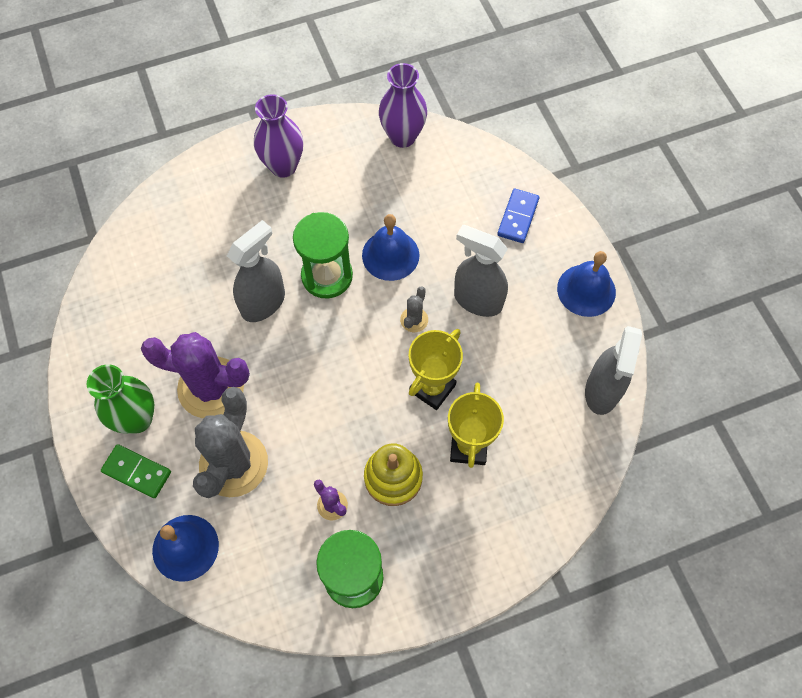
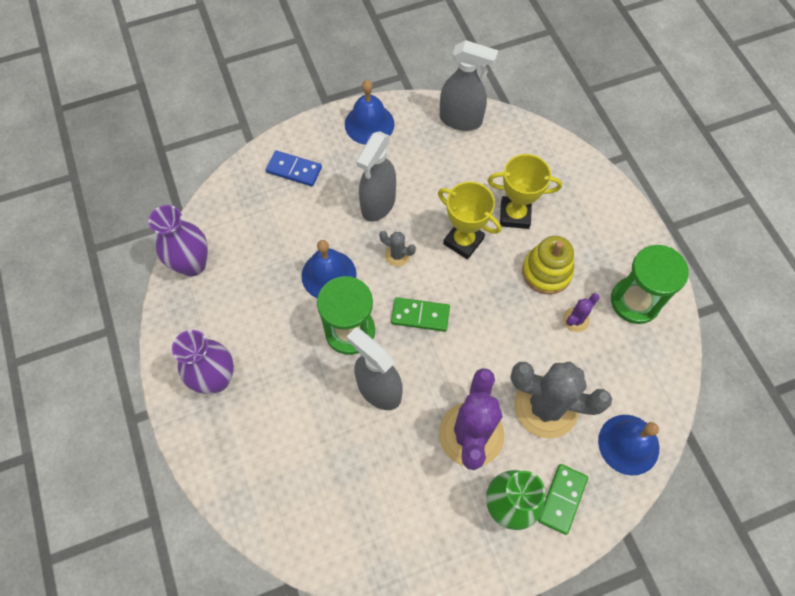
camera: 90 degrees left, 0 degrees up
(342, 342) = (420, 315): none -> green domino

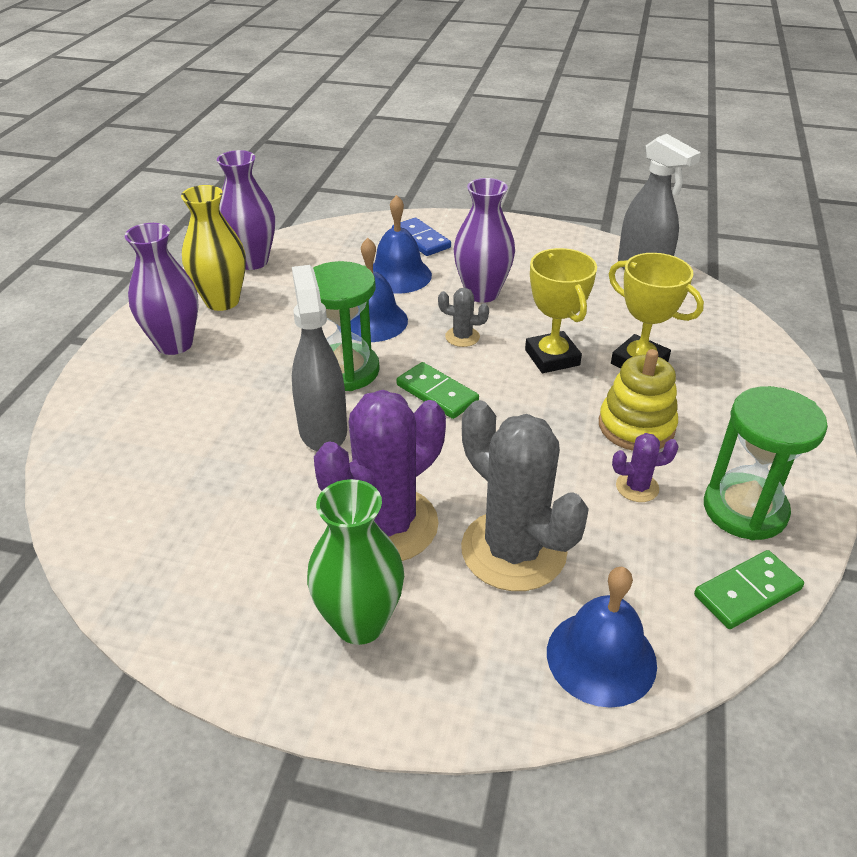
camera: 35 degrees right, 25 degrees down
(209, 318) = (222, 301): none -> yellow vase
(369, 124) = (533, 238): blue bell -> blue bell (398, 275)
(378, 204) = (482, 293): grey spray bottle -> purple vase
(397, 255) = (462, 337): grey cactus -> grey cactus turned 45 degrees counterclockwise
(562, 499) = (442, 661): green domino -> green domino (747, 592)

